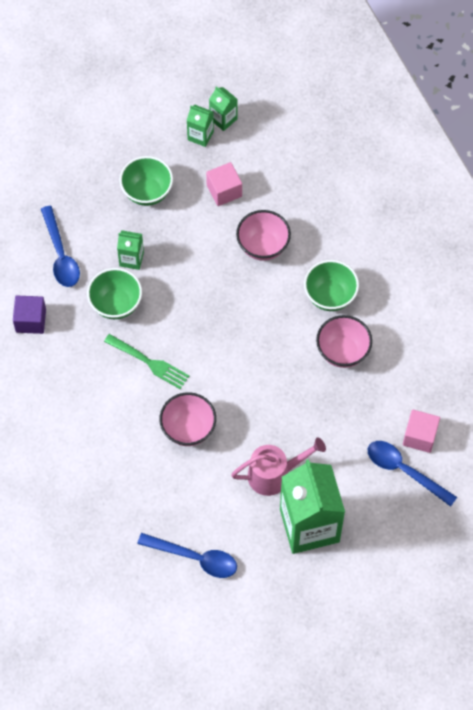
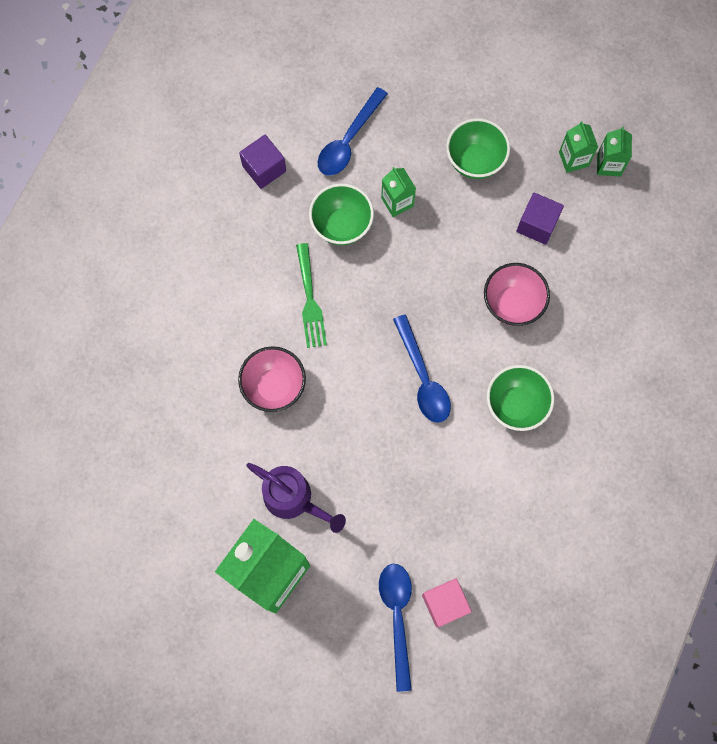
camera: 50 degrees right, 10 degrees up
(195, 558) = (155, 494): blue spoon -> blue spoon (423, 378)
(224, 191) = (537, 225): pink cube -> purple cube
(274, 474) = (294, 499): pink watering can -> purple watering can
(342, 352) = (469, 462): pink bowl -> none

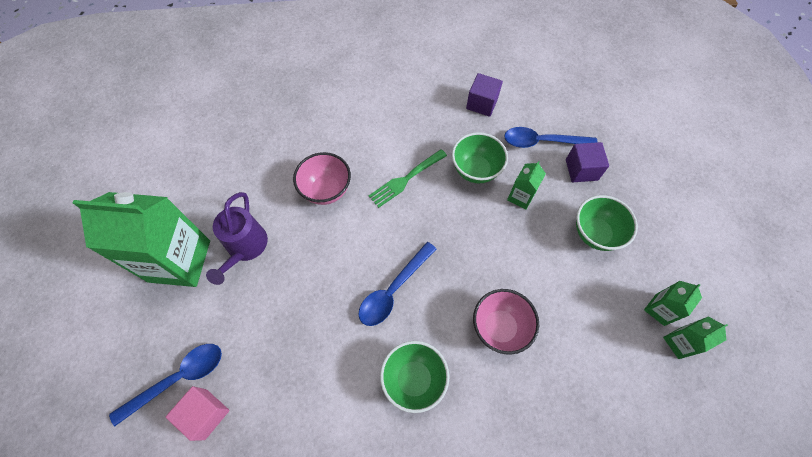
camera: 60 degrees right, 10 degrees down
(537, 225) = (581, 310): purple cube -> purple cube (581, 170)

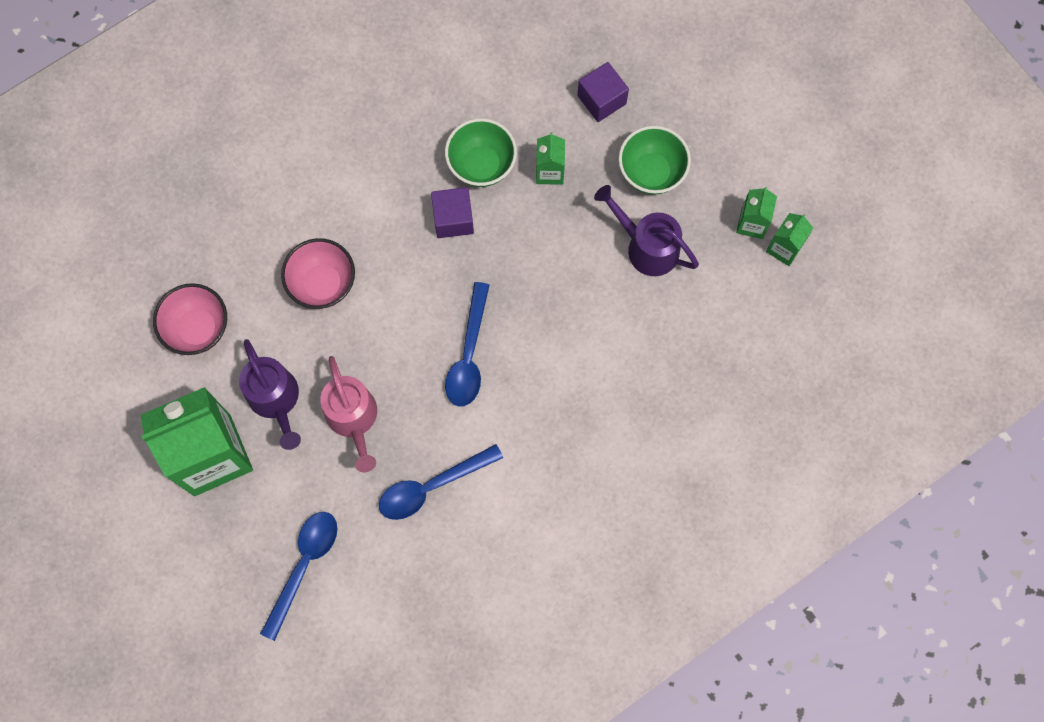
camera: 30 degrees left, 10 degrees up
(205, 414) = (356, 579): pink cube -> none
(286, 290) = (353, 419): none -> pink watering can
(405, 179) = (407, 220): green fork -> none
(414, 379) = (542, 431): green bowl -> none
(482, 103) = (441, 70): purple cube -> purple cube (453, 219)
(499, 327) = (600, 332): pink bowl -> pink bowl (198, 329)
(542, 142) = (539, 86): blue spoon -> blue spoon (431, 486)
(566, 283) = (646, 246): none -> purple watering can

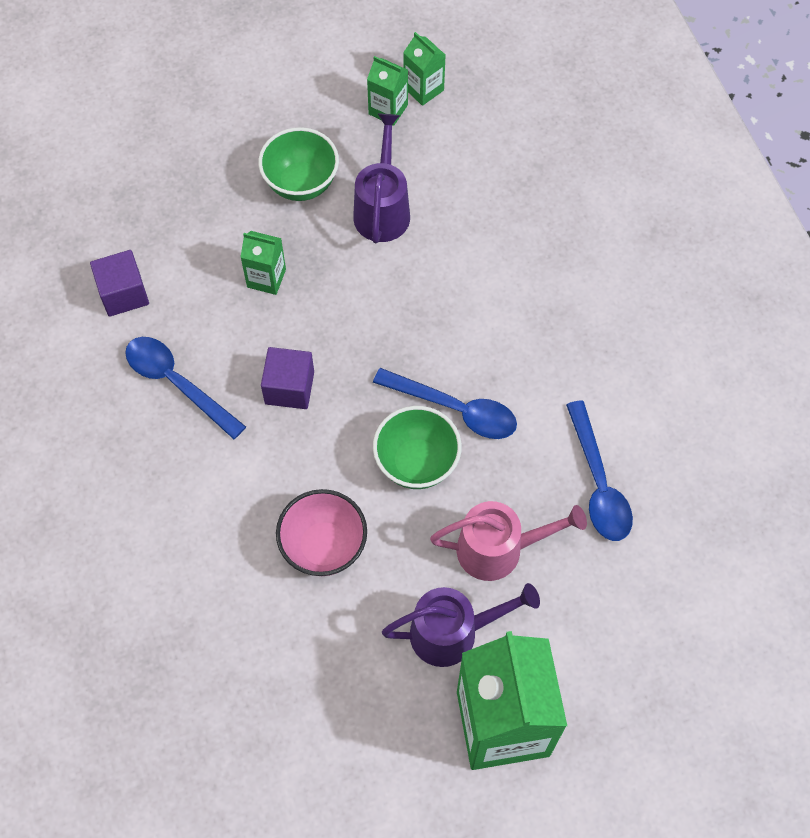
camera: 75 degrees left, 10 degrees down
(198, 329) = (336, 706): pink bowl -> none
(304, 566) = (662, 644): blue spoon -> blue spoon (177, 383)
(481, 165) = (235, 343): green bowl -> green bowl (416, 463)
(601, 100) = (201, 208): purple cube -> purple cube (123, 293)
(646, 246) = (382, 209): purple watering can -> purple watering can turned 135 degrees clockwise

